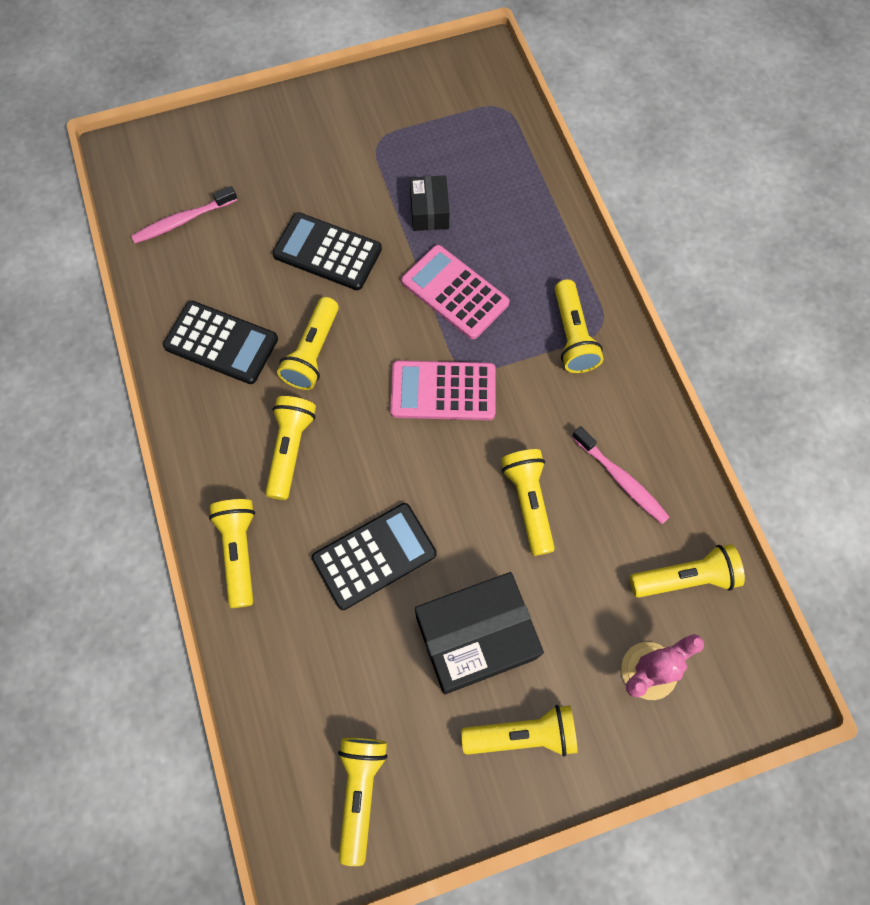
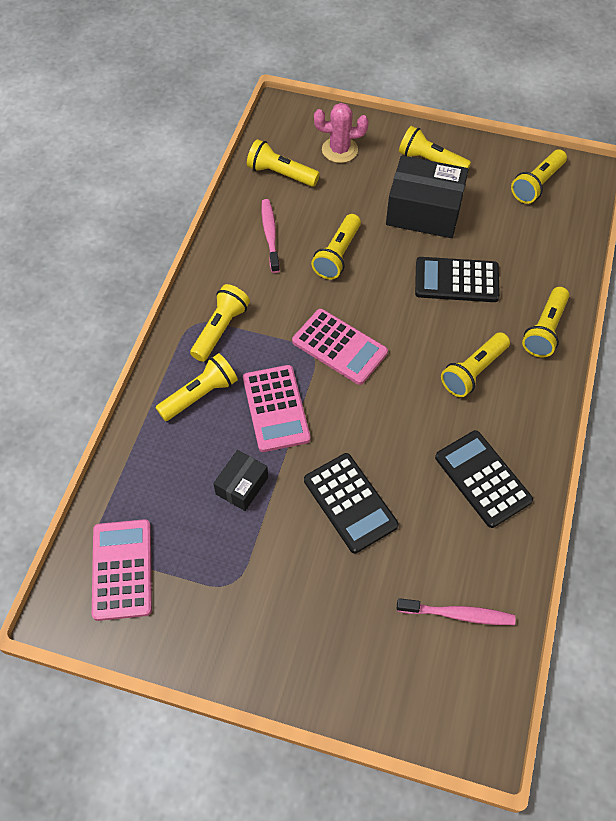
camera: 145 degrees left, 10 degrees down
(313, 353) = (415, 428): yellow flashlight -> yellow flashlight (200, 395)
(468, 102) = (122, 569): none -> pink calculator

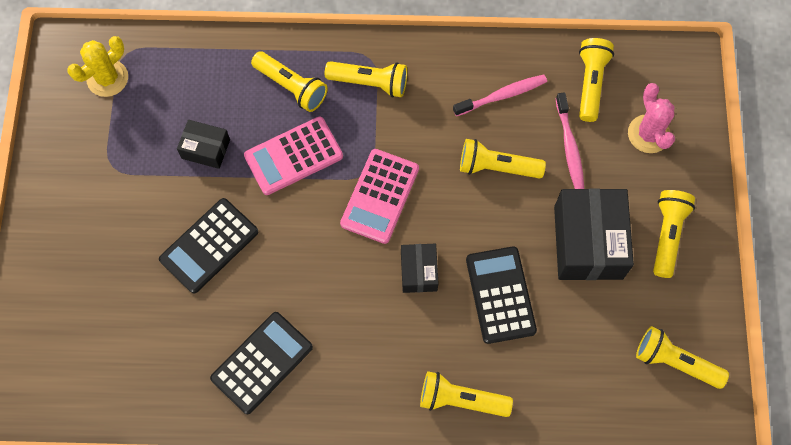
camera: 75 degrees right, 10 degrees up
(122, 569) = (107, 78): pink calculator -> yellow cactus
(421, 334) = (419, 272): none -> black box
(458, 614) = (118, 363): pink toothbrush -> pink toothbrush (569, 146)
(473, 371) = (385, 333): yellow flashlight -> none

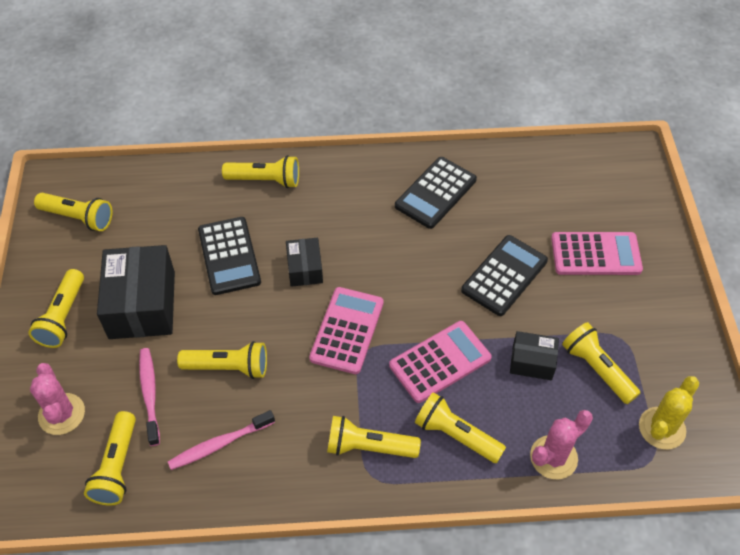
camera: 175 degrees right, 15 degrees down
(105, 264) = (595, 254): none -> pink calculator
(147, 137) = (596, 369): none -> yellow flashlight
(210, 61) = (553, 457): none -> pink cactus

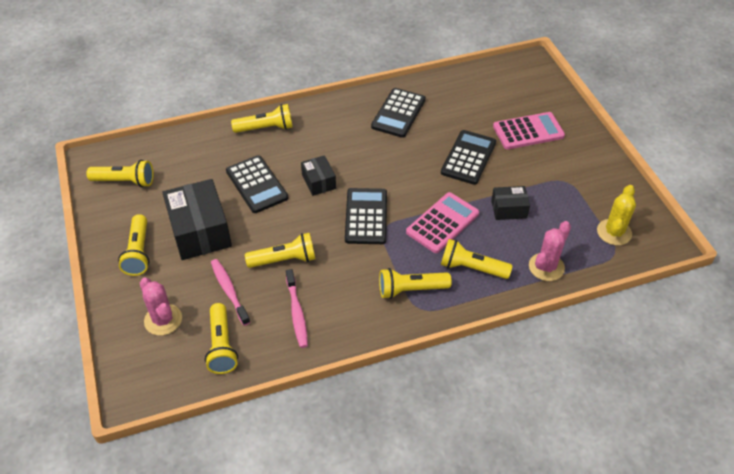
camera: 15 degrees left, 5 degrees down
(219, 444) = (297, 313): pink toothbrush -> pink toothbrush turned 60 degrees counterclockwise
(347, 330) = (366, 216): pink calculator -> black calculator
(596, 369) = (555, 204): yellow flashlight -> none

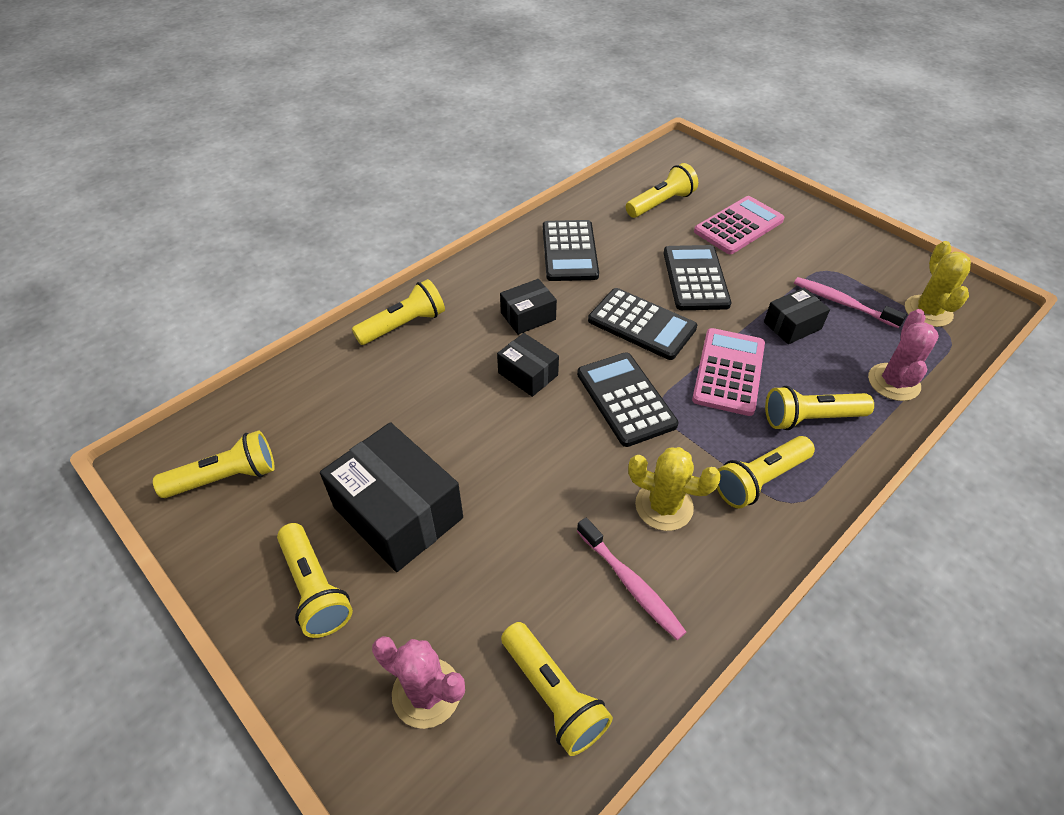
camera: 25 degrees left, 0 degrees up
(229, 291) = (505, 592): pink toothbrush -> pink toothbrush (842, 303)
(256, 184) = (441, 409): black calculator -> black calculator (641, 324)
(284, 260) = (556, 506): yellow flashlight -> yellow flashlight (661, 203)
(343, 147) = (528, 316): none -> black box
(344, 282) = (664, 506): none -> yellow cactus

